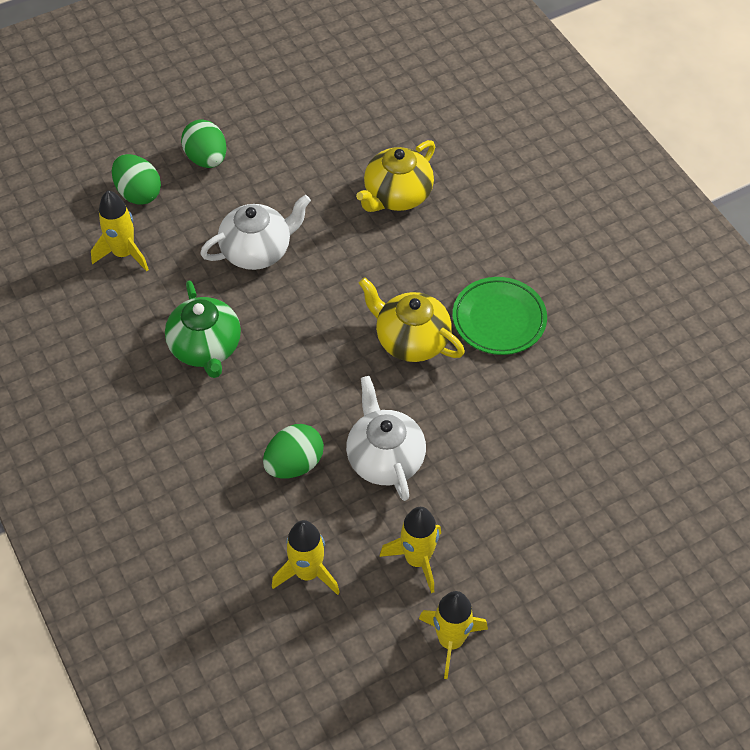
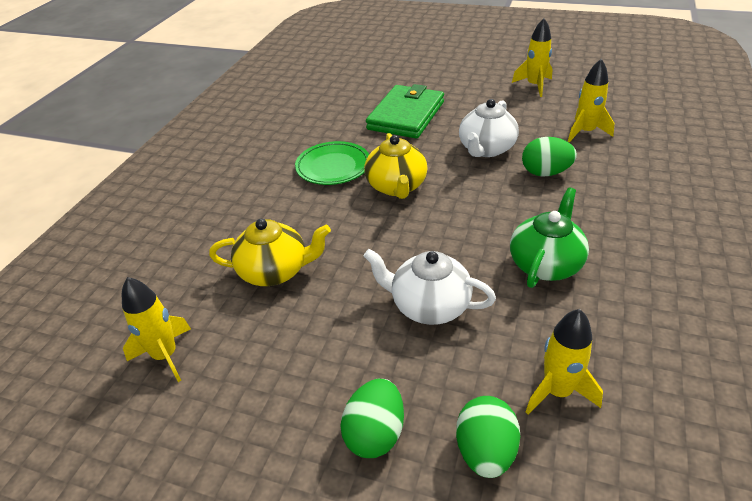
camera: 130 degrees left, 15 degrees down
(417, 559) = (518, 111): yellow rocket -> yellow rocket (165, 356)
(530, 452) = (406, 115): none -> green wallet

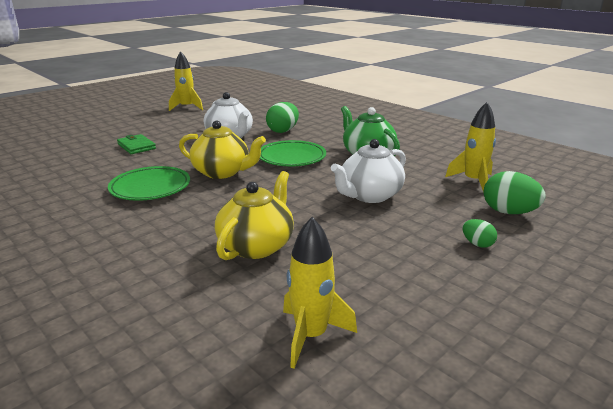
camera: 65 degrees left, 15 degrees down
(375, 433) = (477, 244): green egg -> green egg, size x0.55
(406, 115) = (136, 146): green wallet -> green wallet, size x0.50
(474, 212) = (291, 158): none -> green plate
(585, 132) = (261, 112): yellow rocket -> none

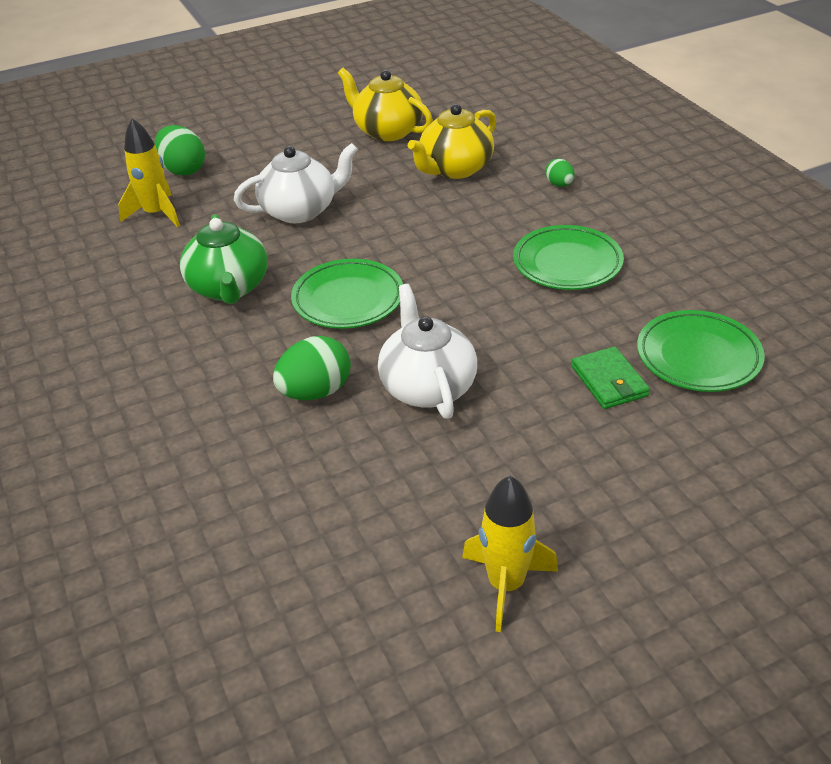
camera: 160 degrees left, 15 degrees up
(82, 158) = (698, 357): none -> green plate
(222, 172) = (465, 281): yellow teapot -> yellow teapot (387, 131)
(311, 335) = (441, 106): yellow rocket -> none
(477, 244) = (258, 145): green egg -> green egg (559, 184)

